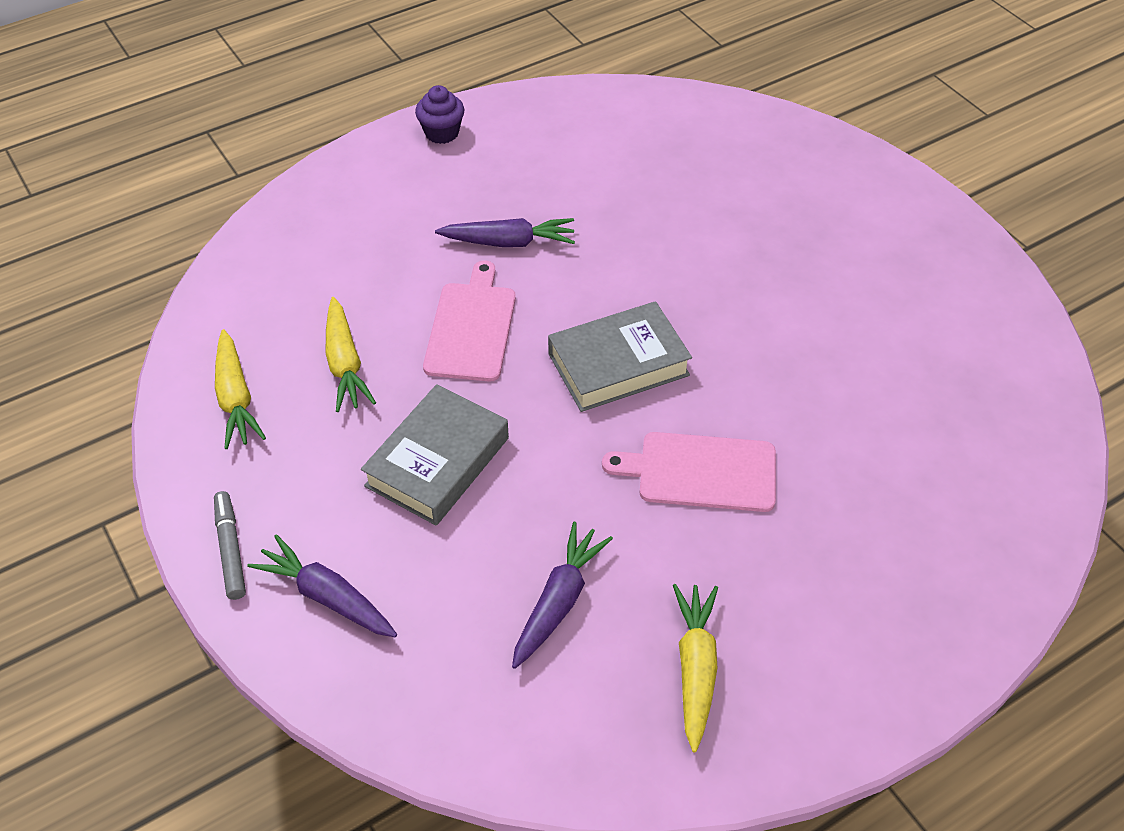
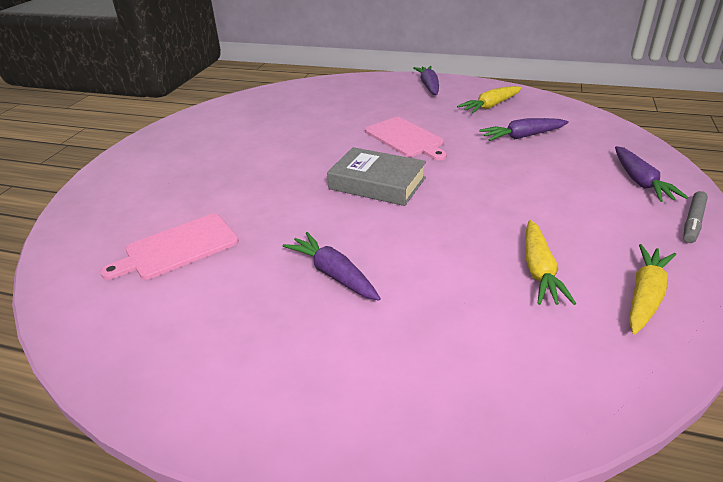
camera: 130 degrees left, 15 degrees down
(345, 363) = (539, 270): yellow carrot -> yellow carrot turned 150 degrees clockwise
(437, 462) = (527, 197): grey book -> none
(442, 133) = (233, 411): purple cupcake -> none
(471, 327) = (430, 242): pink cutting board -> pink cutting board (178, 248)
(872, 663) = (429, 86): none -> purple carrot

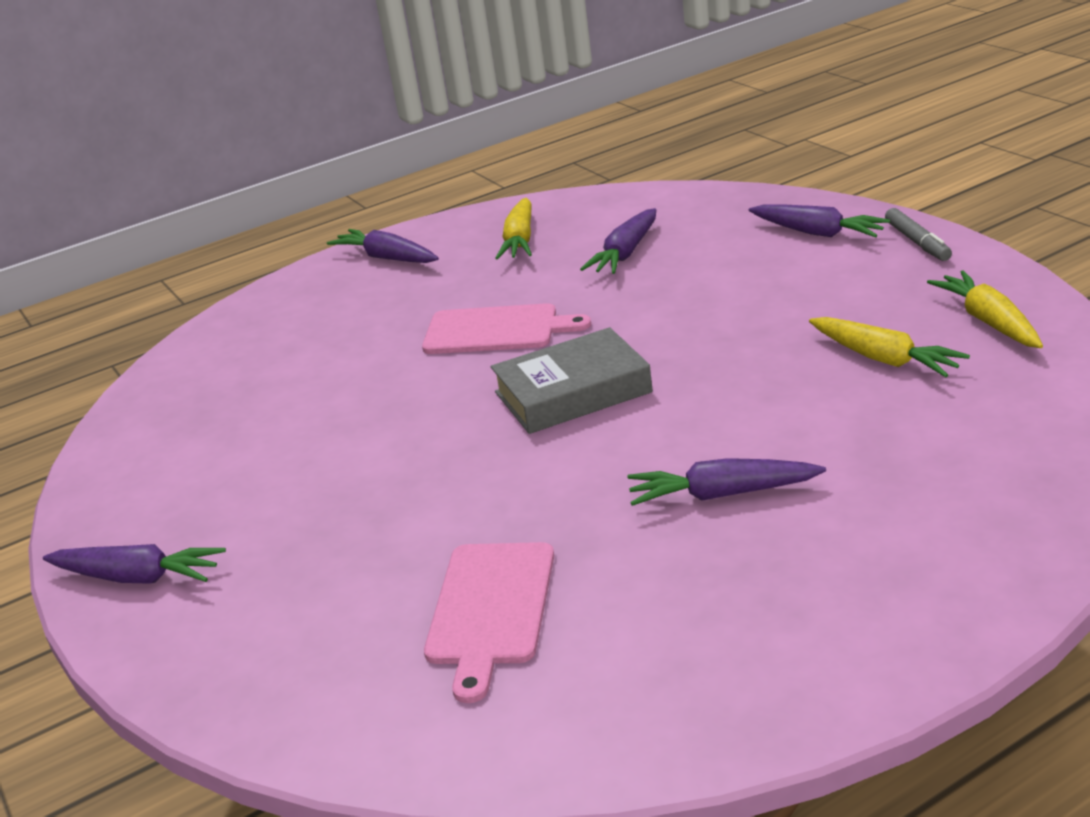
camera: 45 degrees left, 5 degrees down
(144, 153) = (137, 577): none -> purple carrot

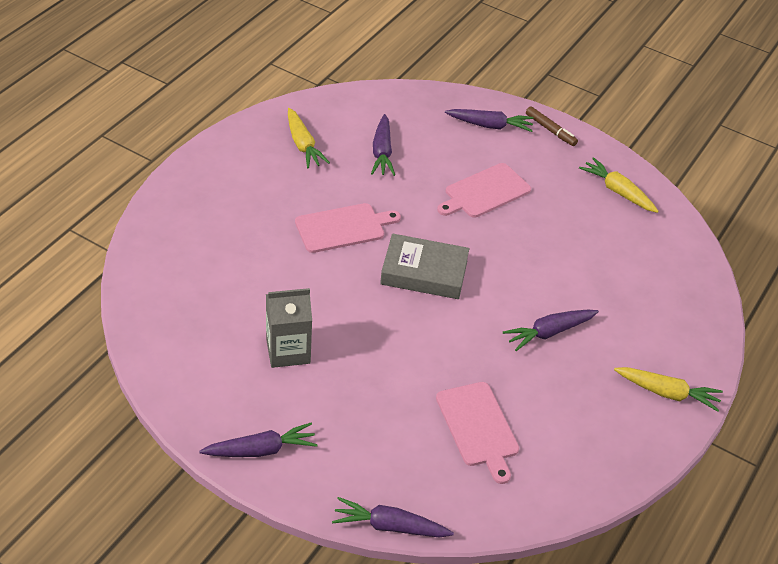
camera: 35 degrees left, 15 degrees up
(290, 461) = (288, 350): none -> grey carton
(387, 258) = (218, 168): purple carrot -> purple carrot (390, 526)
(572, 392) = (424, 272): grey book -> grey book turned 60 degrees clockwise
(749, 306) = (485, 192): none -> pink cutting board
(884, 359) = (579, 225): yellow carrot -> yellow carrot (667, 393)
(917, 242) = (550, 130): grey marker -> brown marker

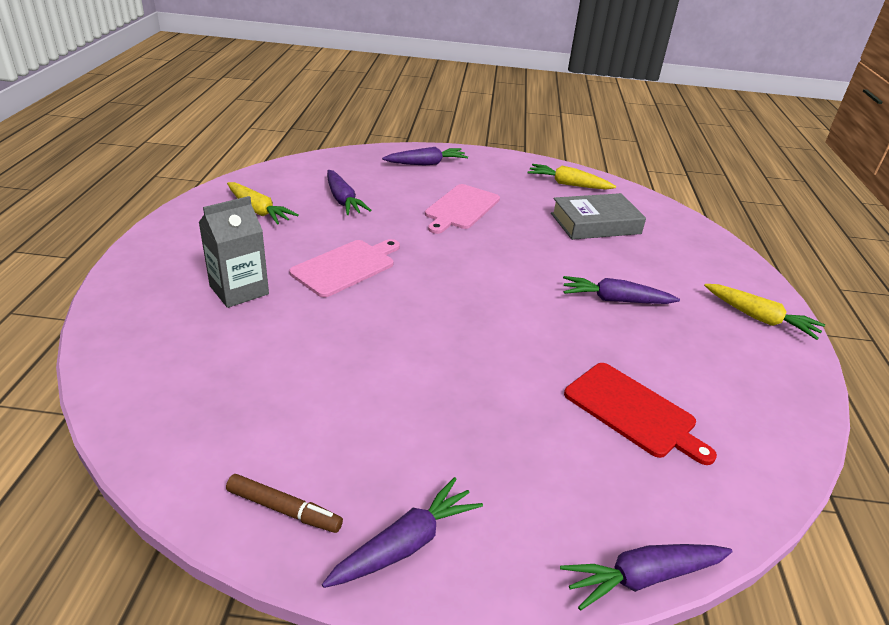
camera: 25 degrees left, 10 degrees down
(288, 350) = (362, 404): grey carton -> grey carton (239, 290)
(424, 272) = (457, 283): grey book -> grey book (595, 223)
(478, 427) = (633, 411): pink cutting board -> red cutting board
(549, 332) = (615, 300): purple carrot -> purple carrot turned 60 degrees clockwise
(550, 130) = (478, 157): brown marker -> brown marker (284, 509)
(667, 393) = (759, 318): yellow carrot -> yellow carrot turned 45 degrees clockwise

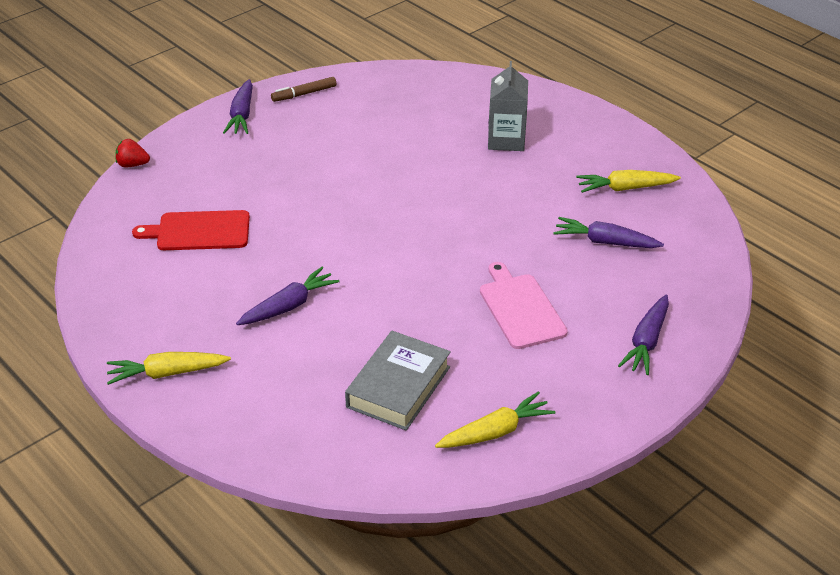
camera: 135 degrees right, 5 degrees up
(346, 266) = (488, 195): pink cutting board -> none
(643, 577) = (132, 165): purple carrot -> red strawberry

